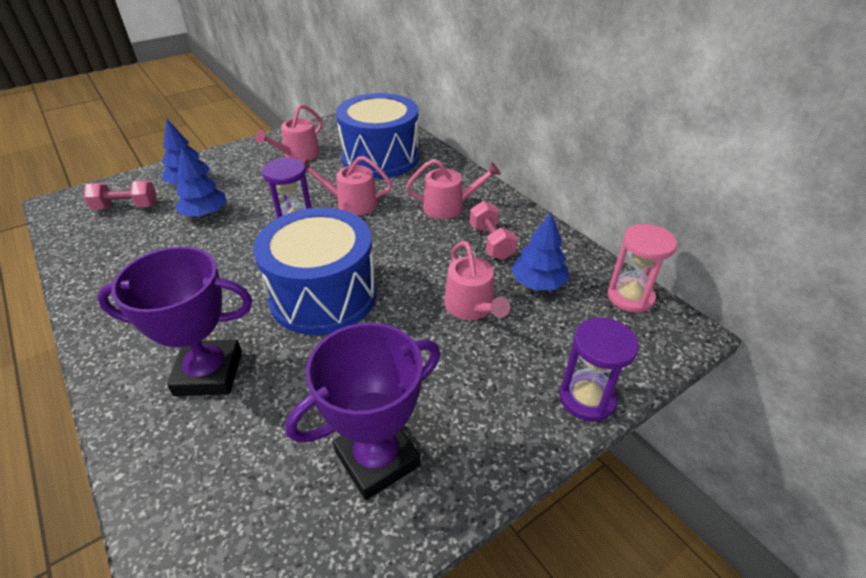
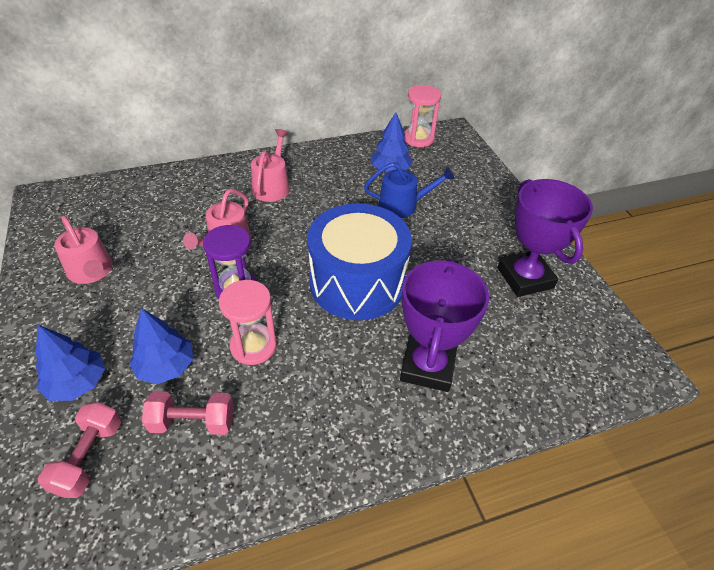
camera: 75 degrees left, 5 degrees up
(229, 250) = (253, 346): none -> pink hourglass
(380, 158) = (155, 209): blue drum -> none
(472, 307) = (402, 205): pink watering can -> blue watering can
(491, 242) = (334, 177): pink dumbbell -> pink dumbbell (193, 422)
(587, 398) = (495, 182): purple hourglass -> none

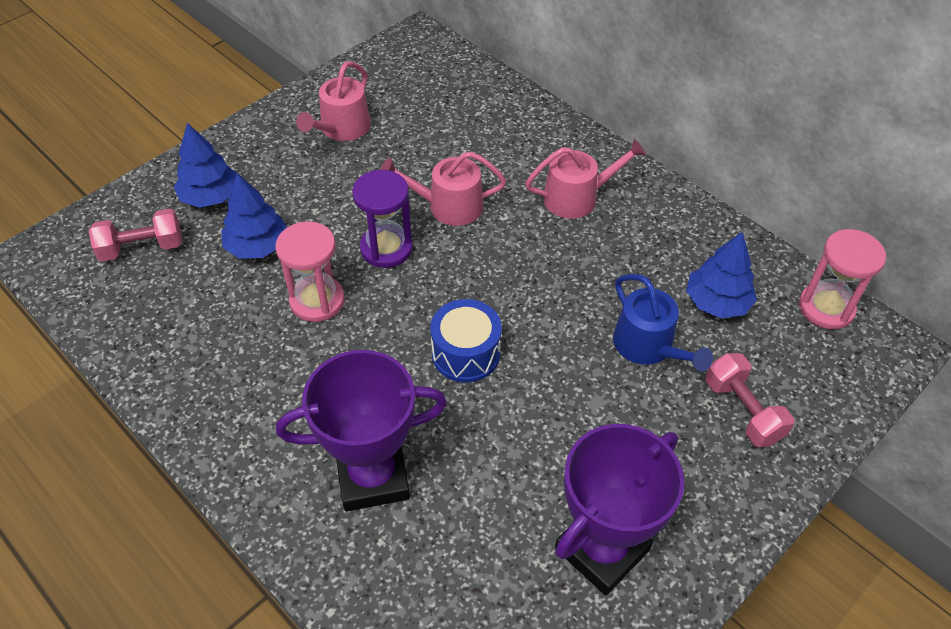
camera: 65 degrees right, 5 degrees up
(193, 422) = (205, 299): pink dumbbell -> pink dumbbell (742, 411)
(357, 282) = (466, 353): blue drum -> blue drum, size x0.52

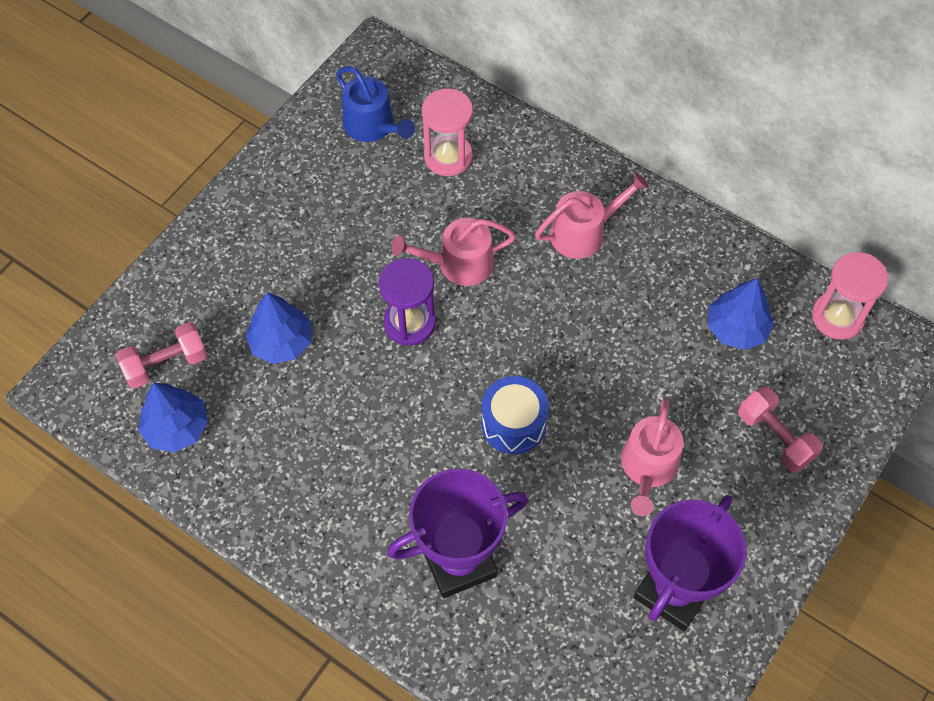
camera: 10 degrees left, 10 degrees up
(210, 196) = (215, 293): blue tree -> blue tree (177, 428)
(317, 300) = (358, 392): pink hourglass -> pink hourglass (448, 157)
(342, 128) = (326, 188): pink watering can -> pink watering can (648, 467)
(648, 346) = (680, 386): blue watering can -> blue watering can (372, 126)

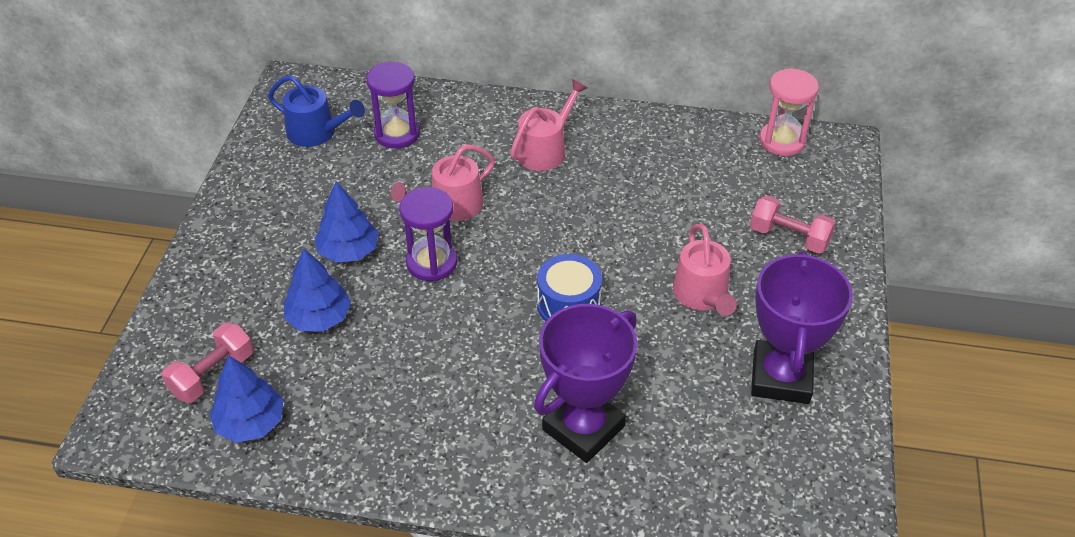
camera: 25 degrees left, 15 degrees down
(448, 157) = (397, 134): pink hourglass -> purple hourglass
(736, 328) = (710, 174): blue tree -> blue tree (348, 251)

